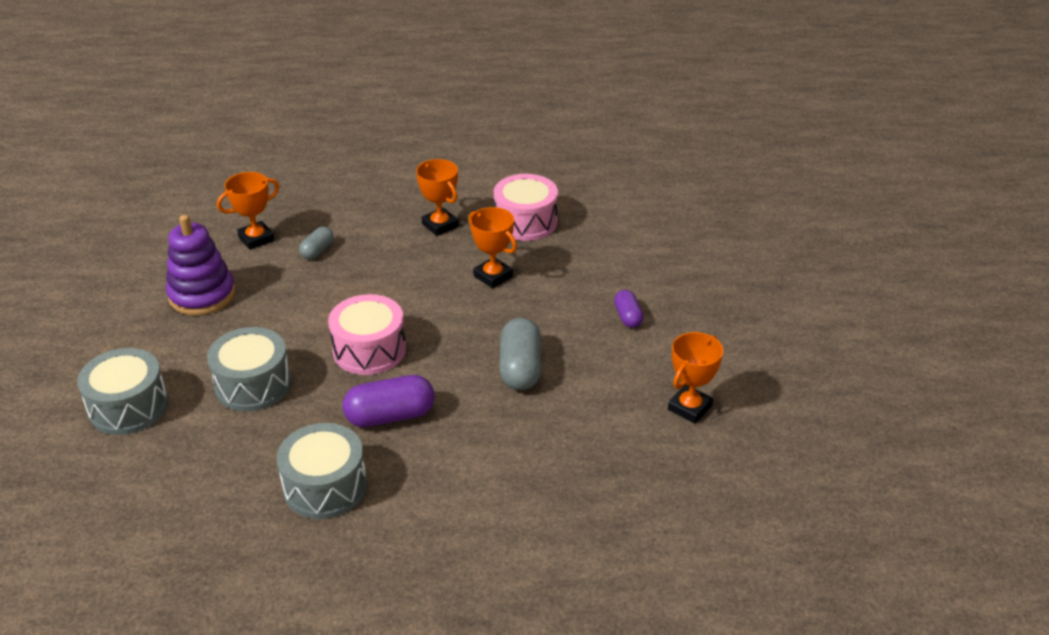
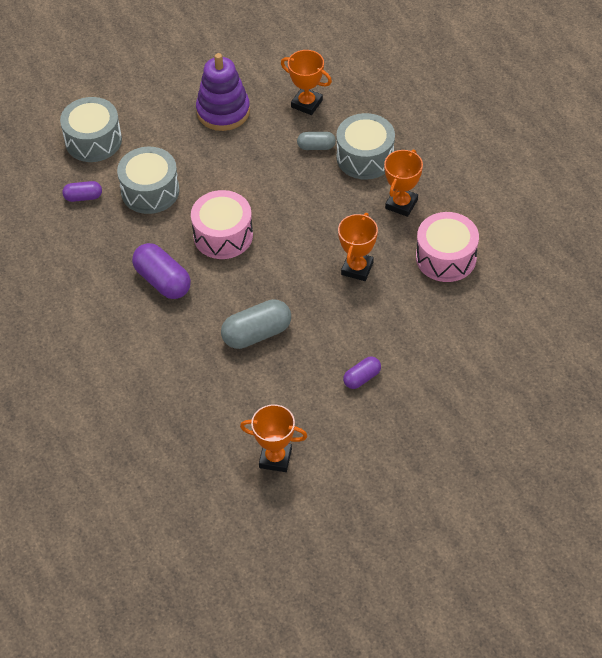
camera: 65 degrees right, 15 degrees up
(204, 443) = (83, 197): none -> purple capsule
(325, 486) = (79, 279): grey drum -> grey drum (365, 157)

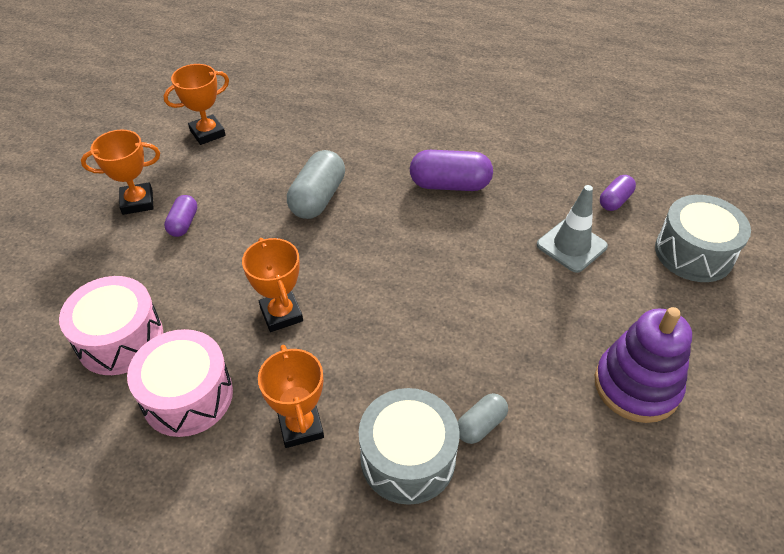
camera: 135 degrees right, 5 degrees down
(150, 191) = (571, 246): grey drum -> grey traffic cone
(223, 235) = (450, 254): pink drum -> pink drum (120, 339)
(306, 104) = (566, 481): orange trophy -> orange trophy (137, 202)

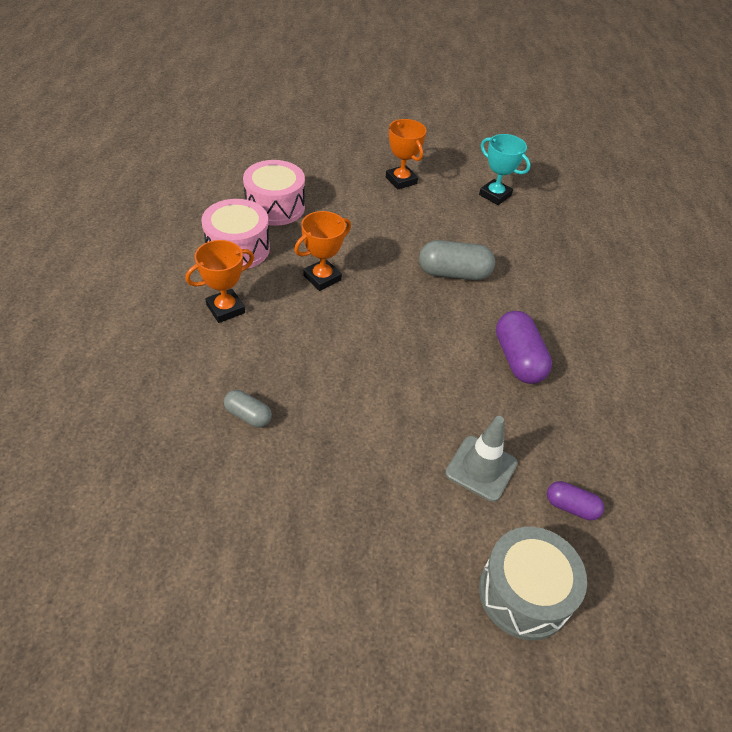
camera: 70 degrees right, 0 degrees up
(183, 223) = (390, 207): purple capsule -> none
(207, 133) = (495, 195): orange trophy -> turquoise trophy
(407, 458) = (210, 373): grey drum -> none
(636, 386) = (317, 534): purple stacking toy -> none

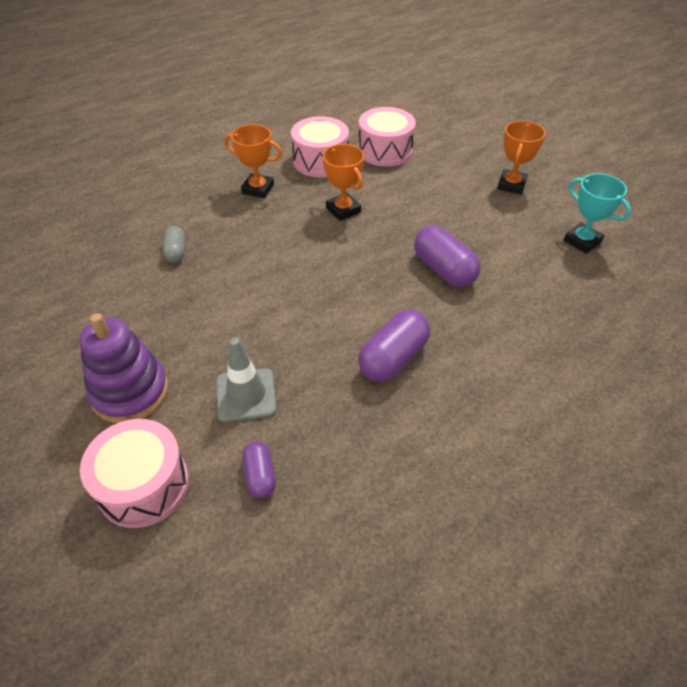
camera: 55 degrees right, 0 degrees up
(322, 278) = (343, 210): orange trophy -> orange trophy turned 45 degrees clockwise
(407, 549) = (130, 392): none -> purple stacking toy
(454, 273) = (444, 269): grey capsule -> purple capsule
(495, 195) = (582, 241): turquoise trophy -> turquoise trophy turned 45 degrees counterclockwise
(524, 593) = (143, 485): grey drum -> pink drum

